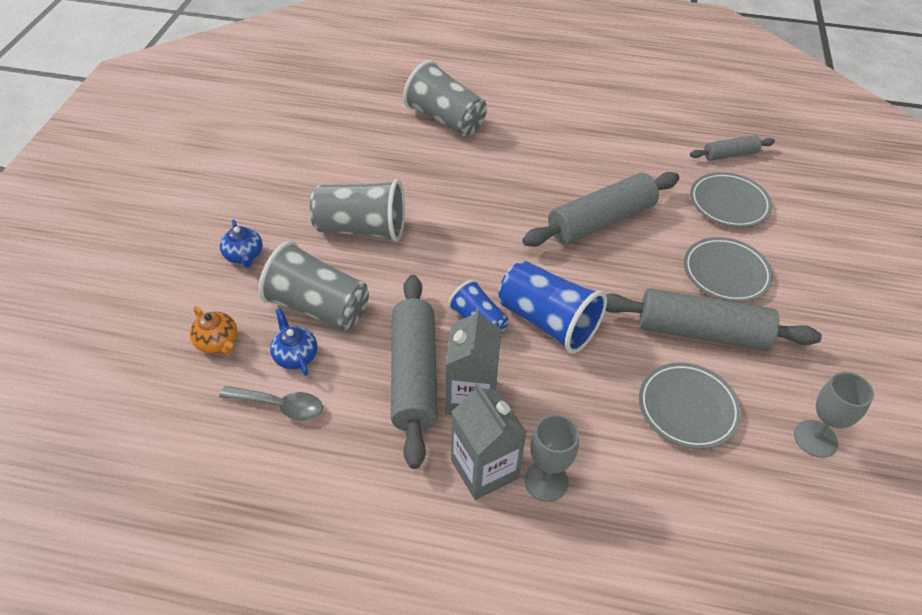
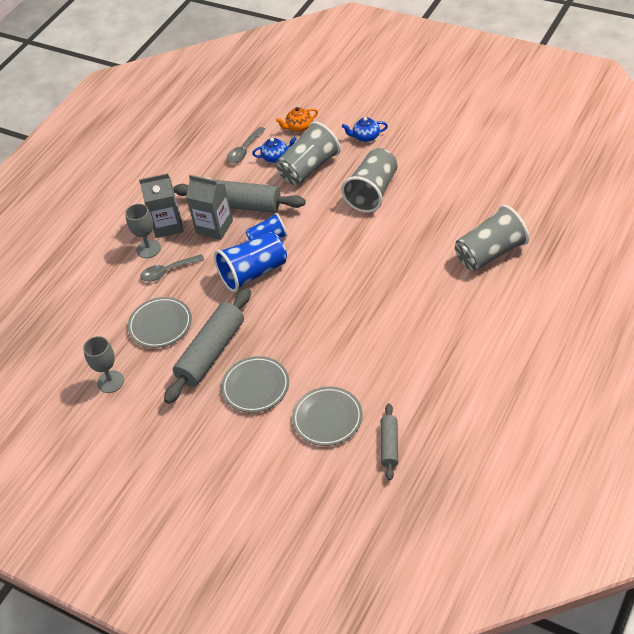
camera: 115 degrees right, 0 degrees up
(584, 434) = (168, 271): none -> grey spoon
(601, 221) = (335, 326): grey rolling pin -> none

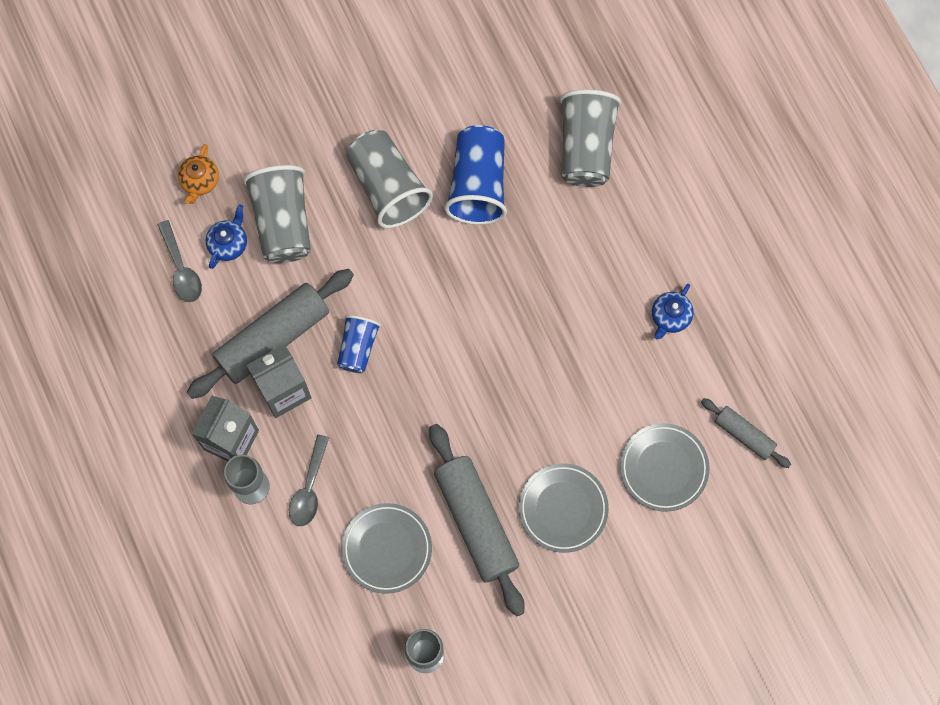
camera: 60 degrees left, 25 degrees up
(253, 273) = (397, 399): blue cup -> blue cup (478, 185)
(365, 137) = (290, 125): blue teapot -> blue teapot (670, 317)

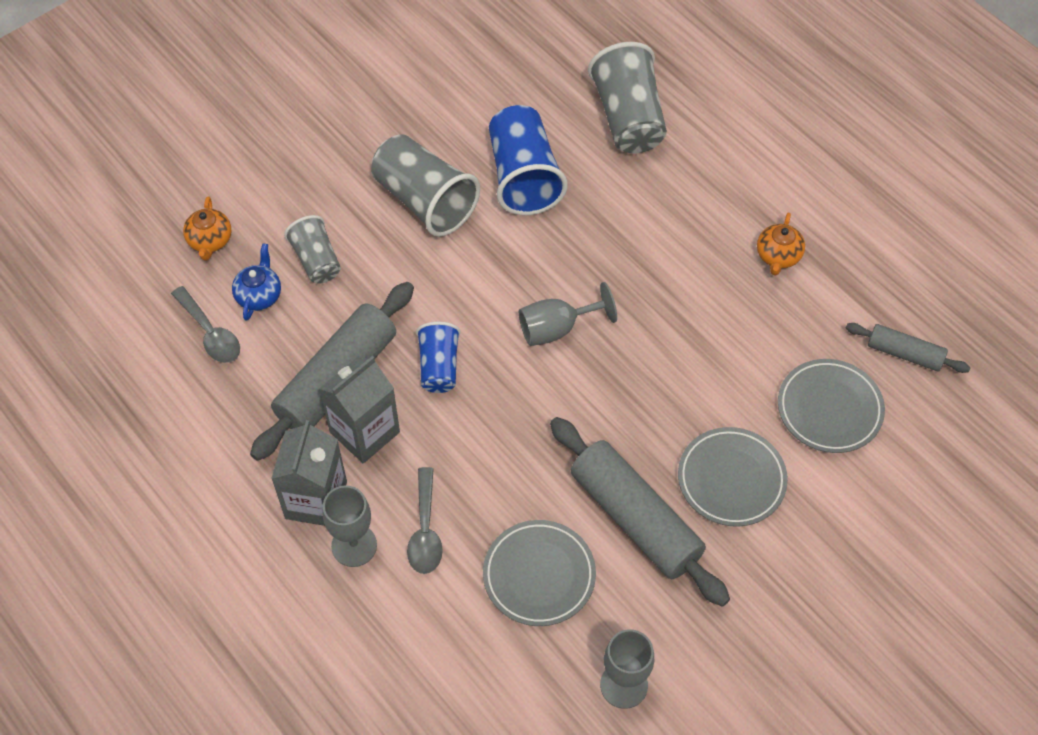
camera: 15 degrees left, 15 degrees down
(283, 222) = (316, 260): grey cup -> grey cup, size x0.59
(463, 337) = (557, 328): none -> grey goblet
(670, 317) = (778, 256): blue teapot -> orange teapot

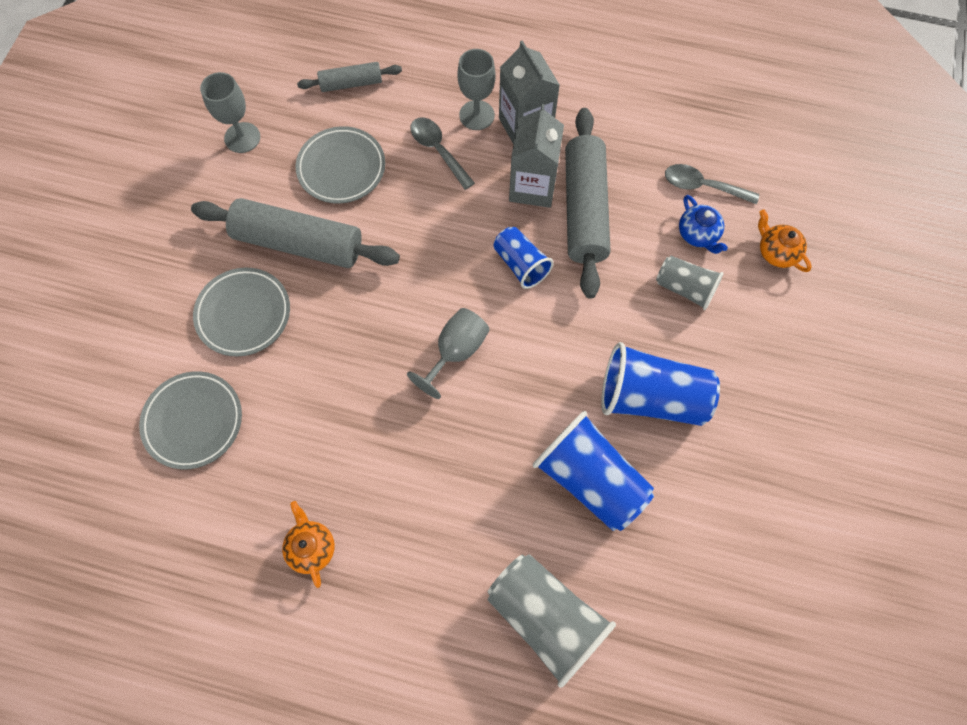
camera: 145 degrees right, 10 degrees up
(425, 201) = (651, 397): grey cup -> blue cup
(904, 353) = (150, 517): grey rolling pin -> grey rolling pin (351, 83)

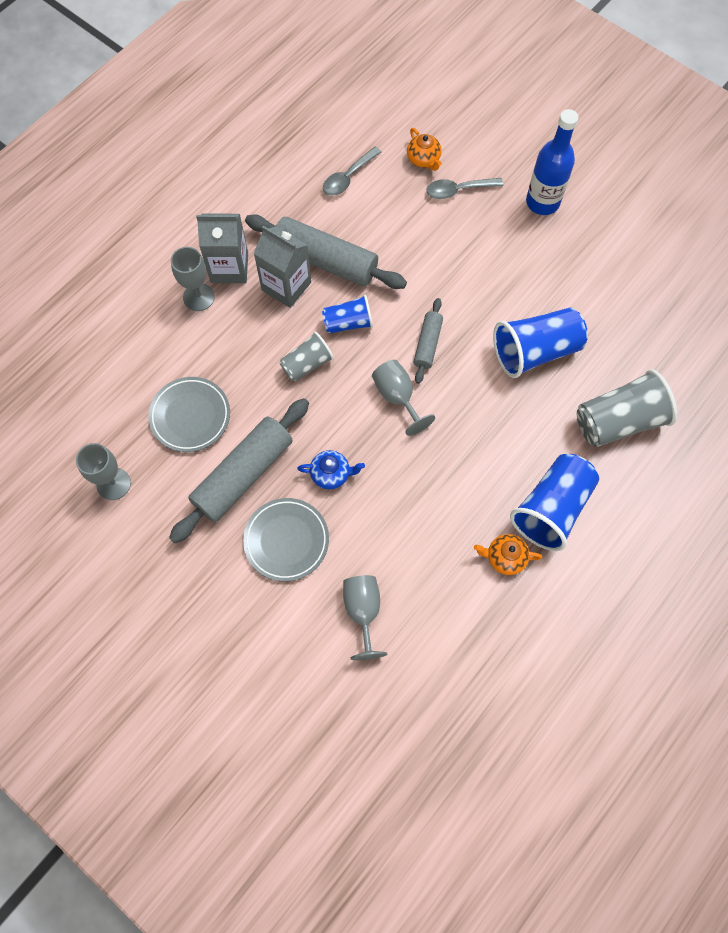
camera: 65 degrees left, 0 degrees up
(193, 421) = (363, 611): grey plate -> grey goblet
(351, 83) = (110, 377): grey rolling pin -> grey rolling pin (427, 344)
(438, 150) = (215, 338): grey spoon -> grey spoon (458, 190)
(651, 397) = (493, 287): blue cup -> blue cup (551, 508)
(685, 288) = (423, 227): grey cup -> grey cup (307, 364)
(698, 234) = (385, 199): blue teapot -> blue teapot (331, 474)
(776, 252) = (424, 159): orange teapot -> orange teapot turned 105 degrees counterclockwise
(801, 407) = (542, 202): none -> blue bottle

